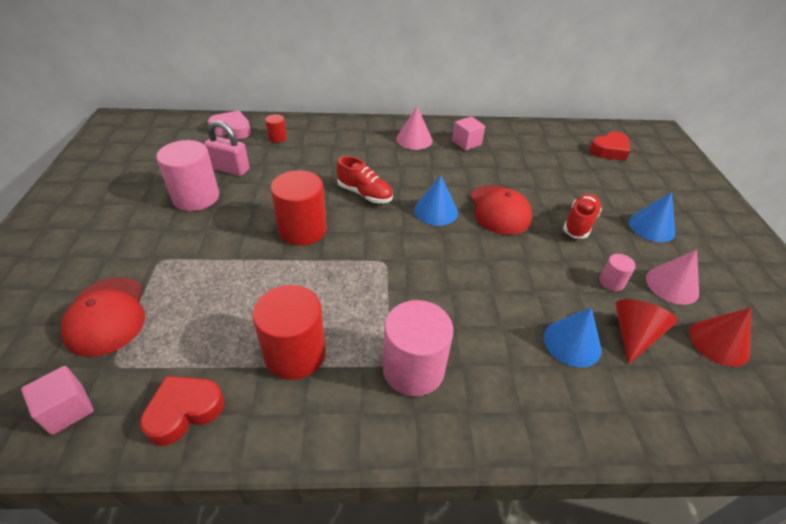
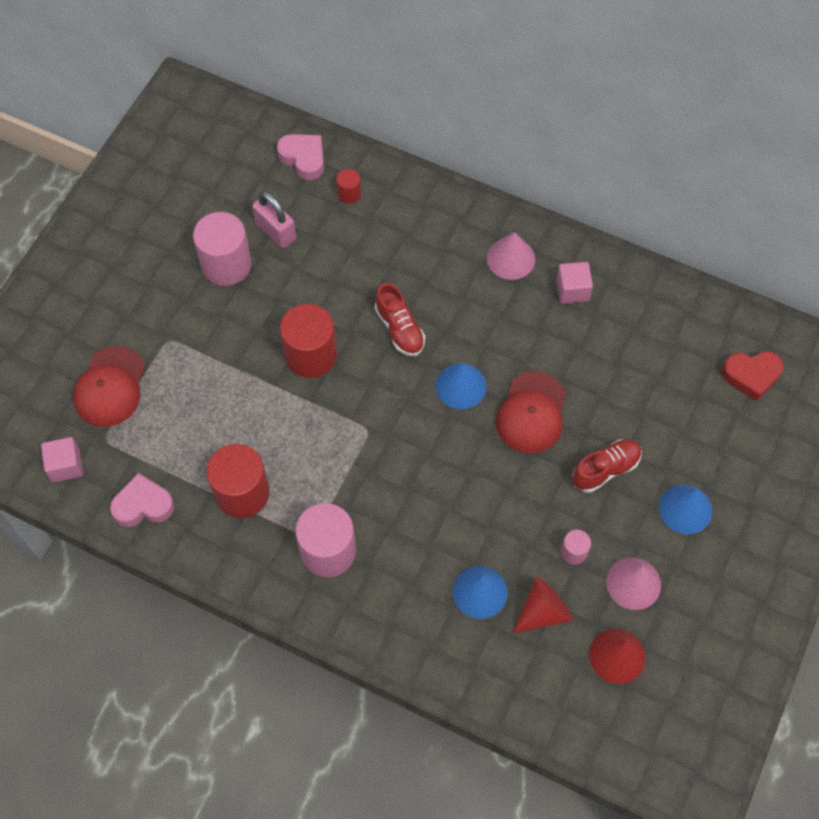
camera: 30 degrees right, 20 degrees up
(184, 411) = (143, 505): red heart -> pink heart

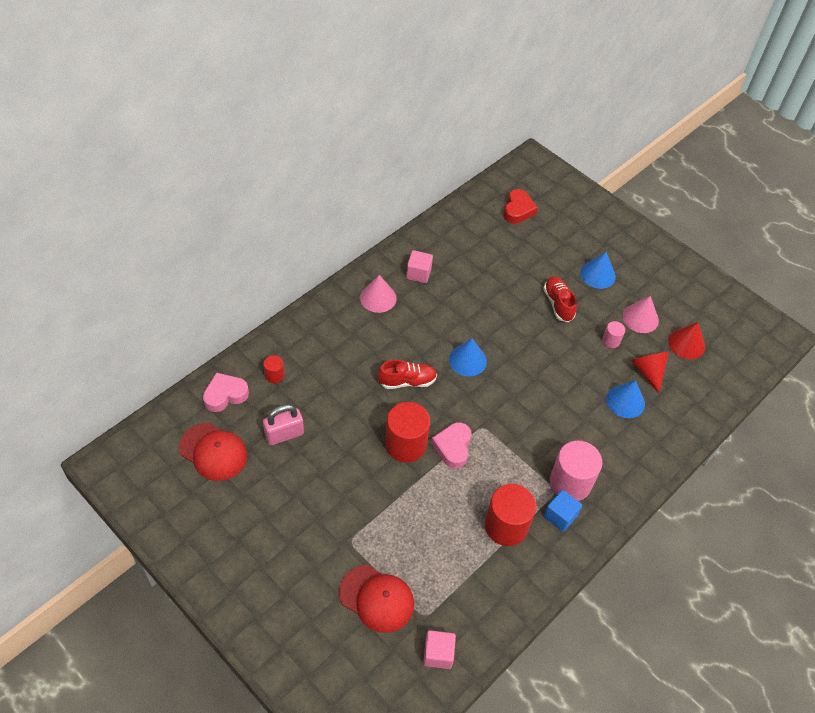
camera: 75 degrees left, 10 degrees down
(143, 505) = (494, 601): pink heart -> pink heart (453, 447)
(226, 264) = (298, 478): pink cylinder -> none
(277, 550) = (560, 516): none -> blue cube
(531, 413) = (503, 328): red cap -> red cap (213, 452)

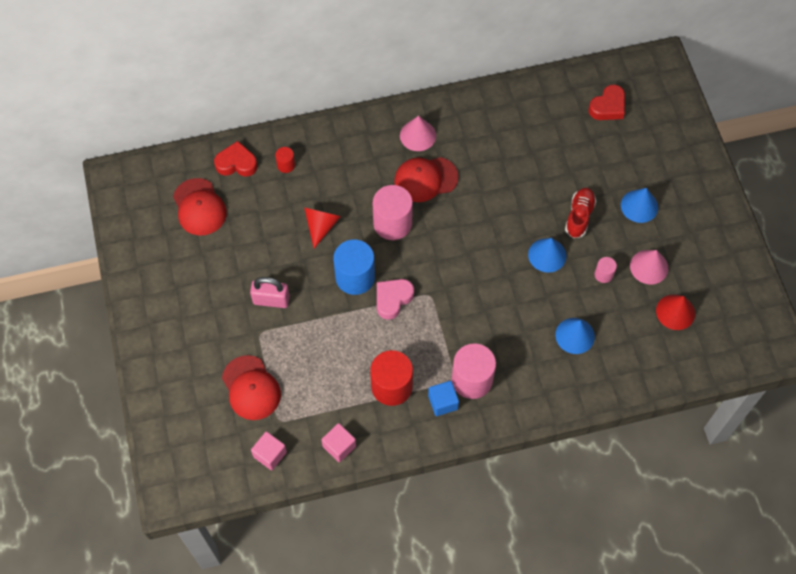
camera: 35 degrees right, 10 degrees up
(225, 395) = (236, 163): pink heart -> red heart
(284, 434) = (262, 220): pink padlock -> pink padlock (271, 300)
(405, 444) = (355, 277): red cylinder -> blue cylinder
(407, 381) = (392, 223): red shoe -> pink cylinder
(410, 331) = (425, 179): none -> red cap
(418, 273) = (469, 128): pink cube -> pink cube (339, 446)
(467, 360) = (458, 230): blue cone -> blue cone (547, 255)
(648, 371) = (617, 319): red cone -> red cone (321, 226)

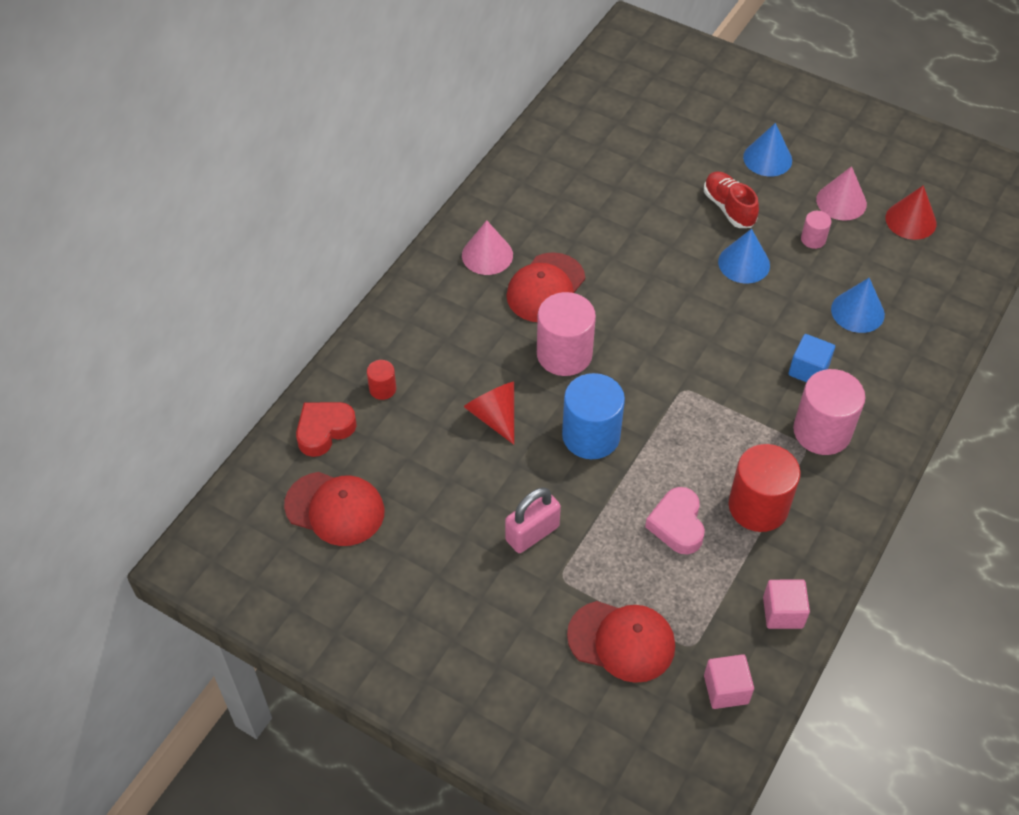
camera: 45 degrees left, 10 degrees down
(393, 299) = (654, 424): pink heart -> pink heart (677, 525)
(443, 402) = (823, 476): blue cube -> blue cube (808, 370)
(608, 107) = (634, 98): red heart -> none

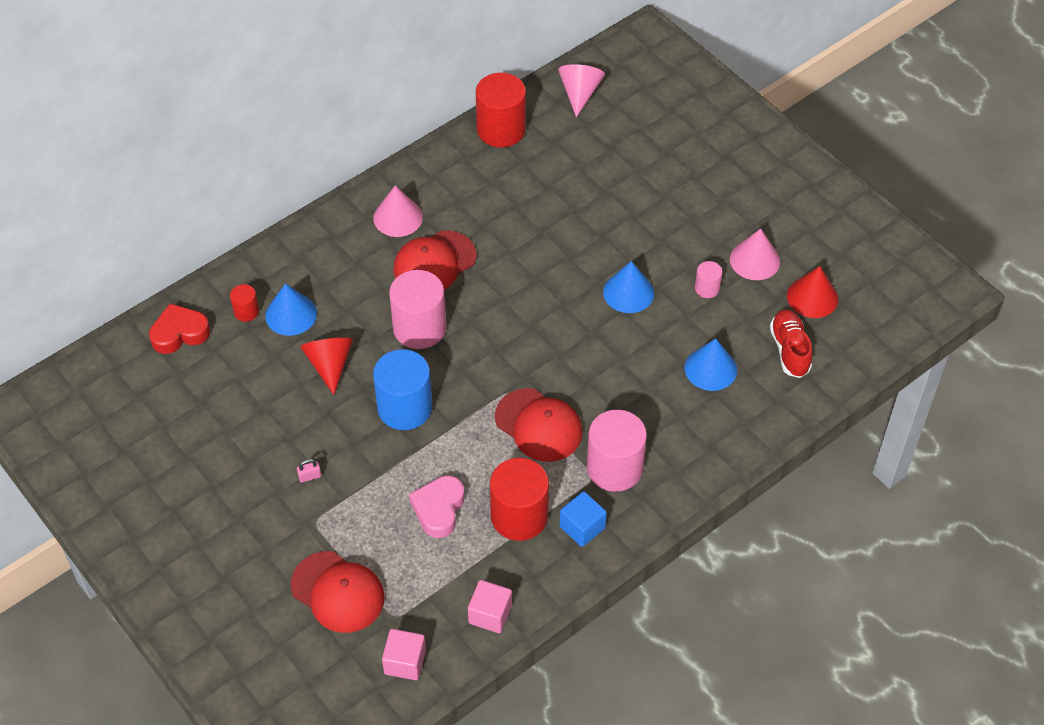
camera: 20 degrees right, 0 degrees up
(335, 508) = (156, 403): red cap -> red cap (539, 425)
(532, 533) = (310, 476): pink padlock -> pink padlock, size x0.44
(543, 147) = (501, 130): none -> red cylinder
(599, 95) = (579, 93): none -> pink cone
(729, 208) = (643, 236): red shoe -> red shoe (789, 350)
(767, 158) = (706, 198): blue cone -> blue cone (291, 314)
(808, 370) = (633, 408): blue cube -> blue cube (582, 527)

